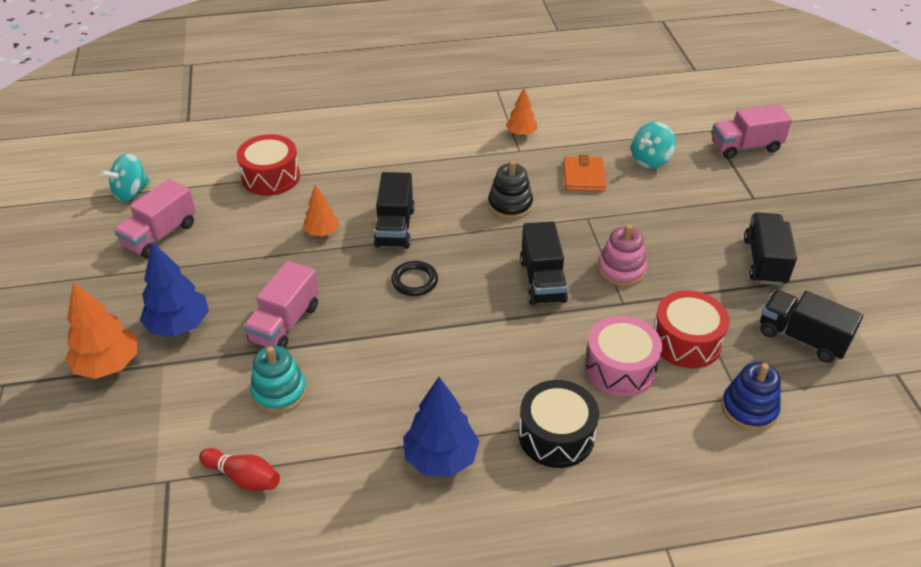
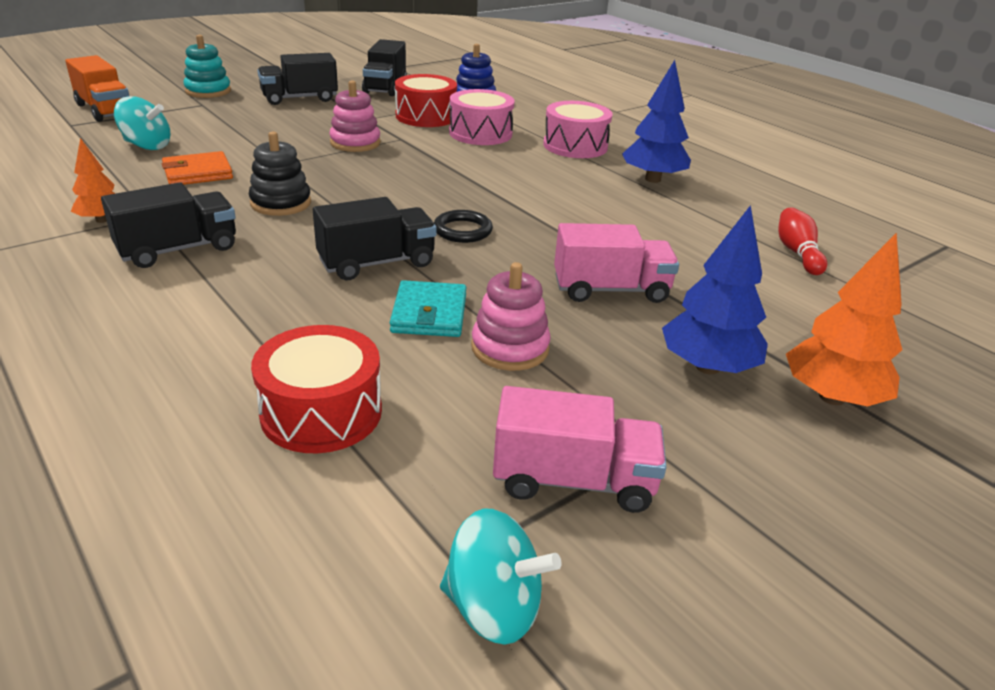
camera: 120 degrees left, 10 degrees down
(265, 252) = (510, 348): none -> pink stacking toy
(279, 392) = (696, 264): turquoise stacking toy -> turquoise stacking toy (208, 91)
(322, 232) = (429, 314): orange tree -> turquoise wallet
(542, 281) = (401, 171): black truck -> black truck (178, 249)
(556, 435) = (575, 146): black drum -> pink drum
(745, 147) = (104, 110): pink truck -> orange truck

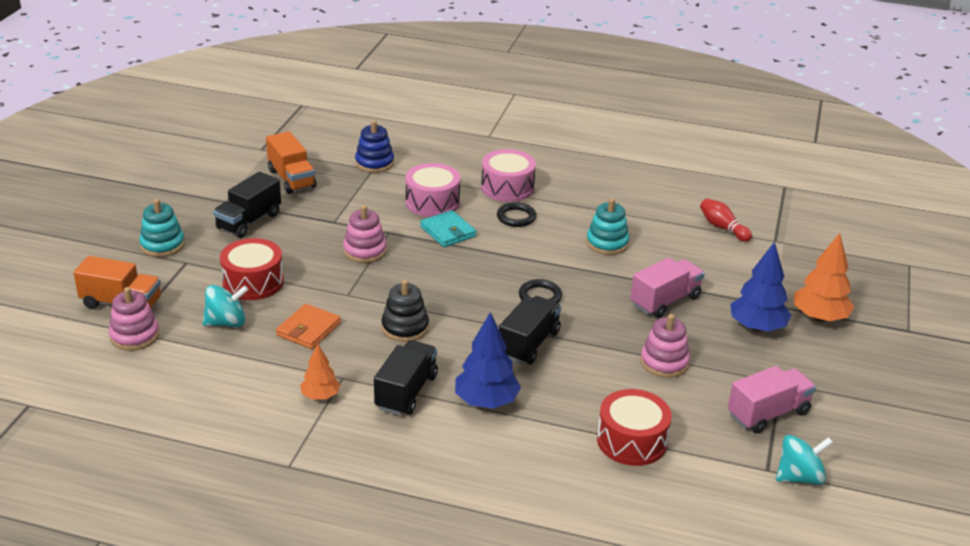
camera: 35 degrees left, 0 degrees up
(68, 129) = (135, 336): none -> pink stacking toy
(385, 87) = (291, 179): black truck -> orange truck
(426, 116) = (371, 200): red drum -> red drum (253, 282)
(429, 314) = (601, 362): turquoise wallet -> turquoise wallet (448, 231)
(546, 167) = (516, 217): none -> black ring
(617, 217) = (607, 243): none -> turquoise stacking toy
(653, 179) = (589, 200): blue tree -> blue tree (486, 402)

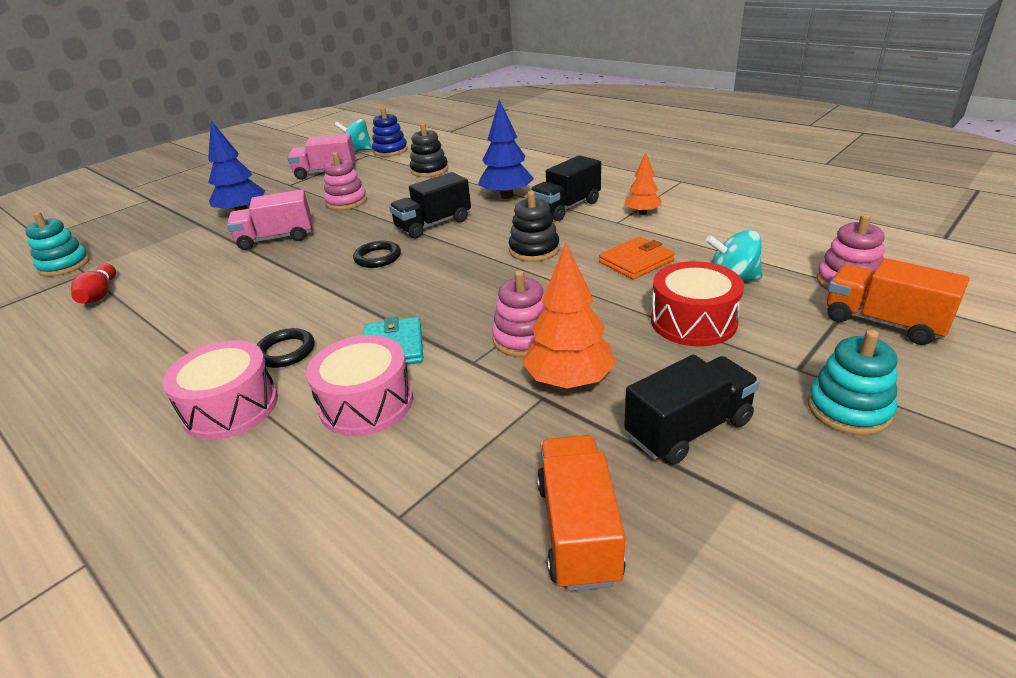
camera: 150 degrees left, 0 degrees up
(374, 163) = (382, 536): blue stacking toy -> blue stacking toy (390, 151)
(607, 243) = (237, 298): turquoise stacking toy -> turquoise stacking toy (64, 265)
(632, 441) = (429, 170): red drum -> black stacking toy
(819, 317) = (187, 213): orange tree -> orange tree (569, 380)

